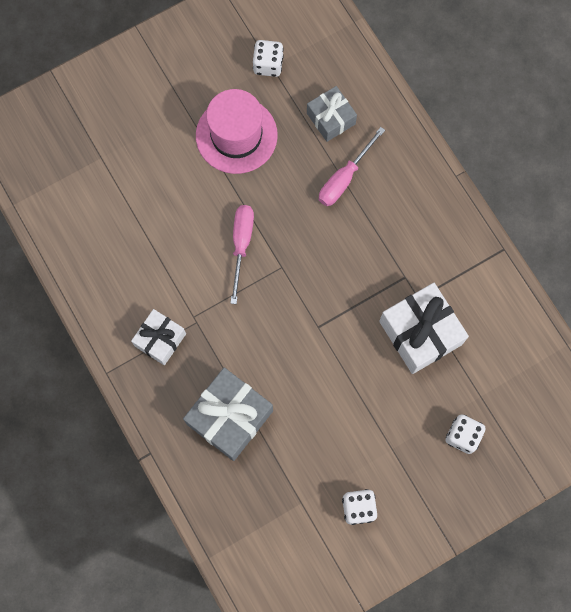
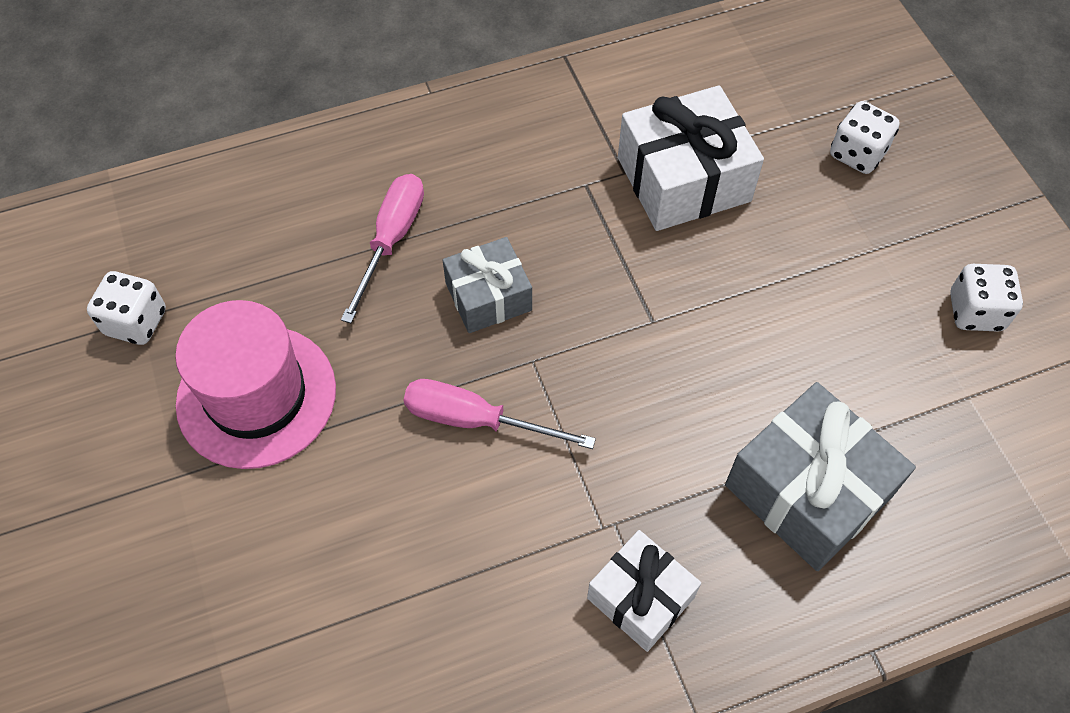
camera: 80 degrees left, 15 degrees down
(331, 118) = (275, 242): grey gift -> grey gift (488, 296)
(344, 178) = (391, 240): pink screwdriver -> pink screwdriver turned 120 degrees counterclockwise

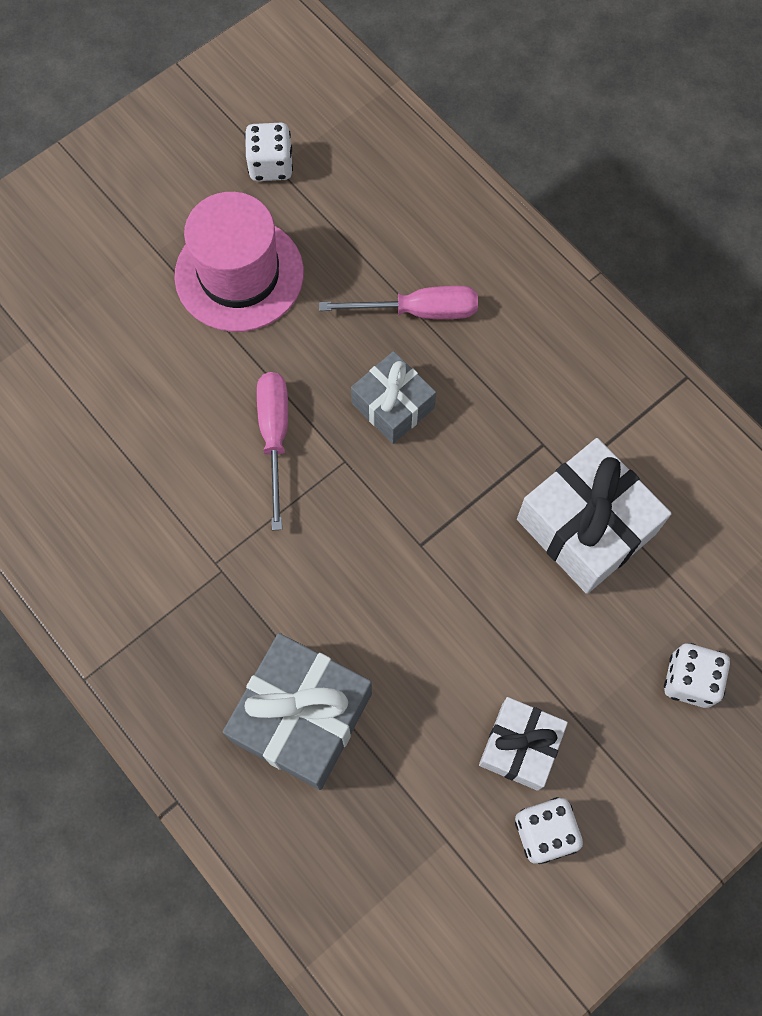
camera: 70 degrees right, 10 degrees up
(640, 597) = (166, 609): white gift -> white gift (520, 746)

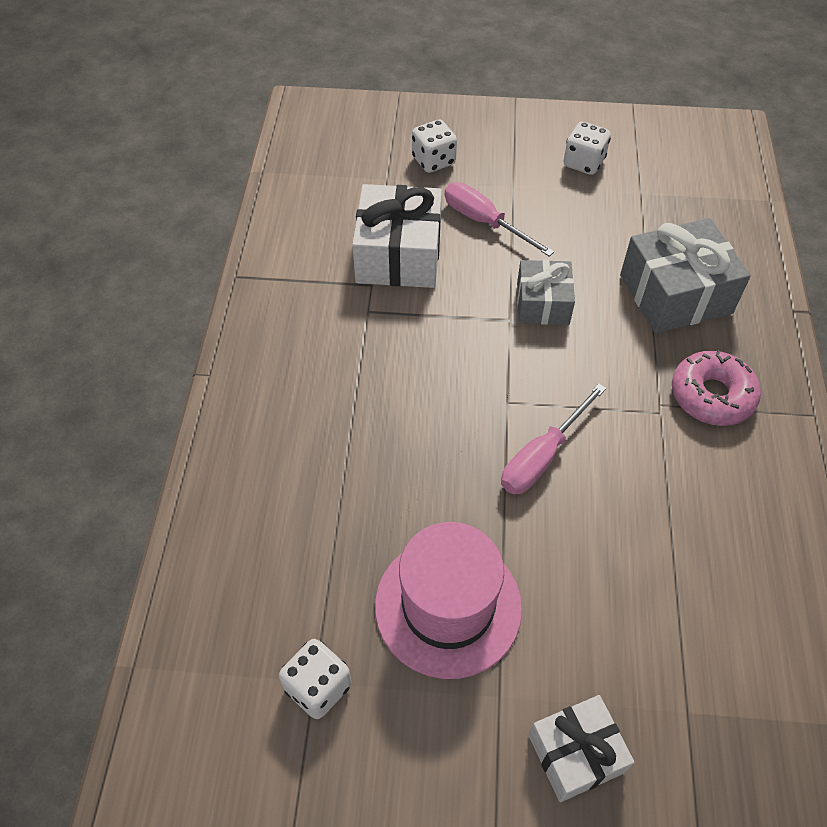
camera: 135 degrees left, 15 degrees down
(185, 620) = (711, 396): none -> pink donut
(393, 405) = (436, 408): grey gift -> grey gift (542, 303)
(418, 311) = (345, 454): pink screwdriver -> pink screwdriver (484, 222)
(520, 746) = (557, 198): white gift -> white gift (576, 753)

